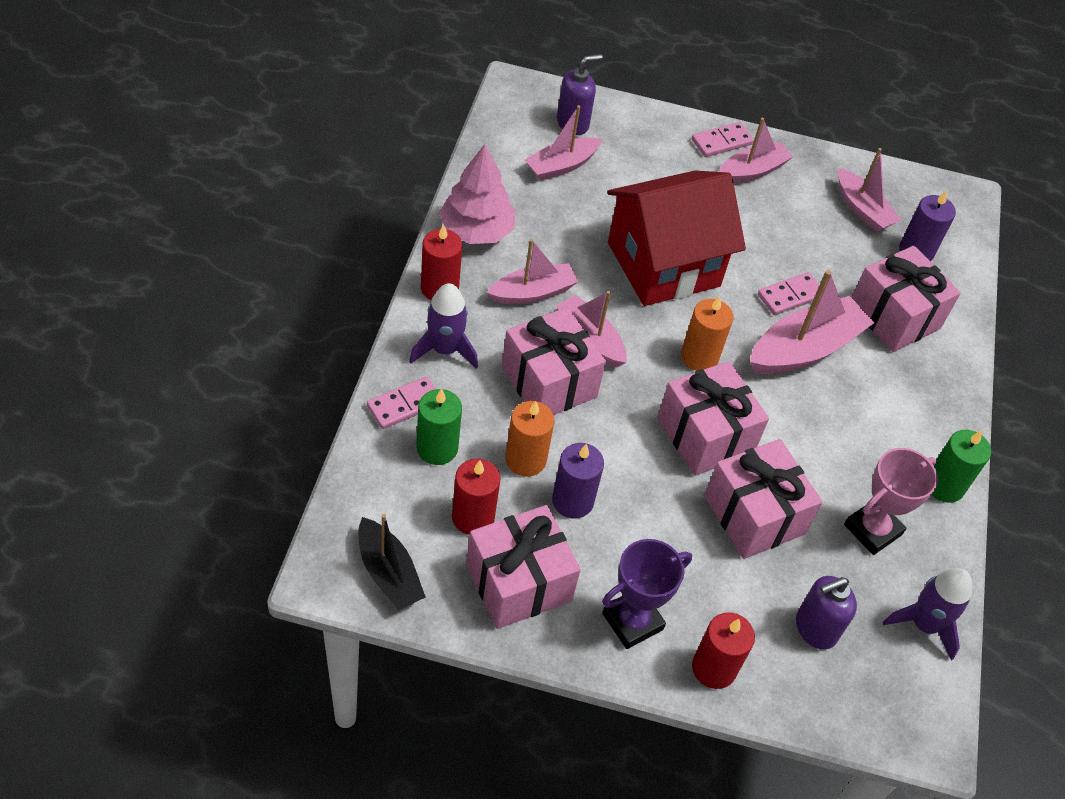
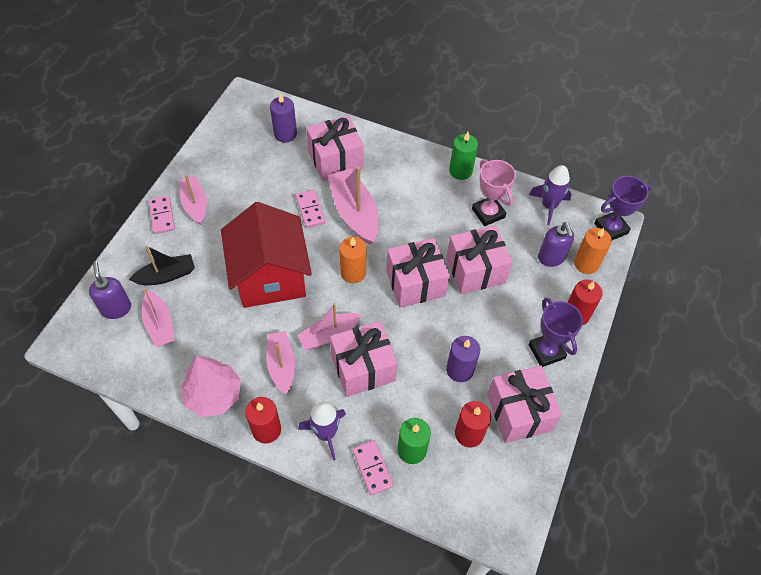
camera: 75 degrees left, 5 degrees up
(388, 573) = (510, 494): black boat -> black boat (166, 275)
(525, 459) = (425, 393): orange candle -> orange candle (586, 263)
(862, 209) = (244, 152): pink boat -> none
(913, 731) = (611, 228): none -> purple trophy

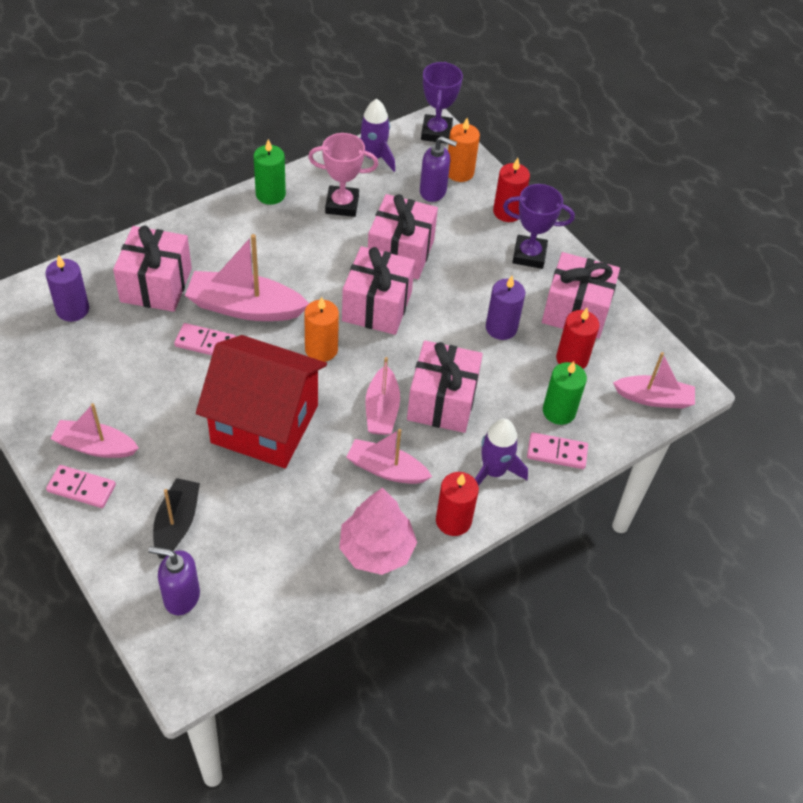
camera: 60 degrees left, 5 degrees down
(159, 324) = (241, 561): pink boat -> pink boat (653, 398)

